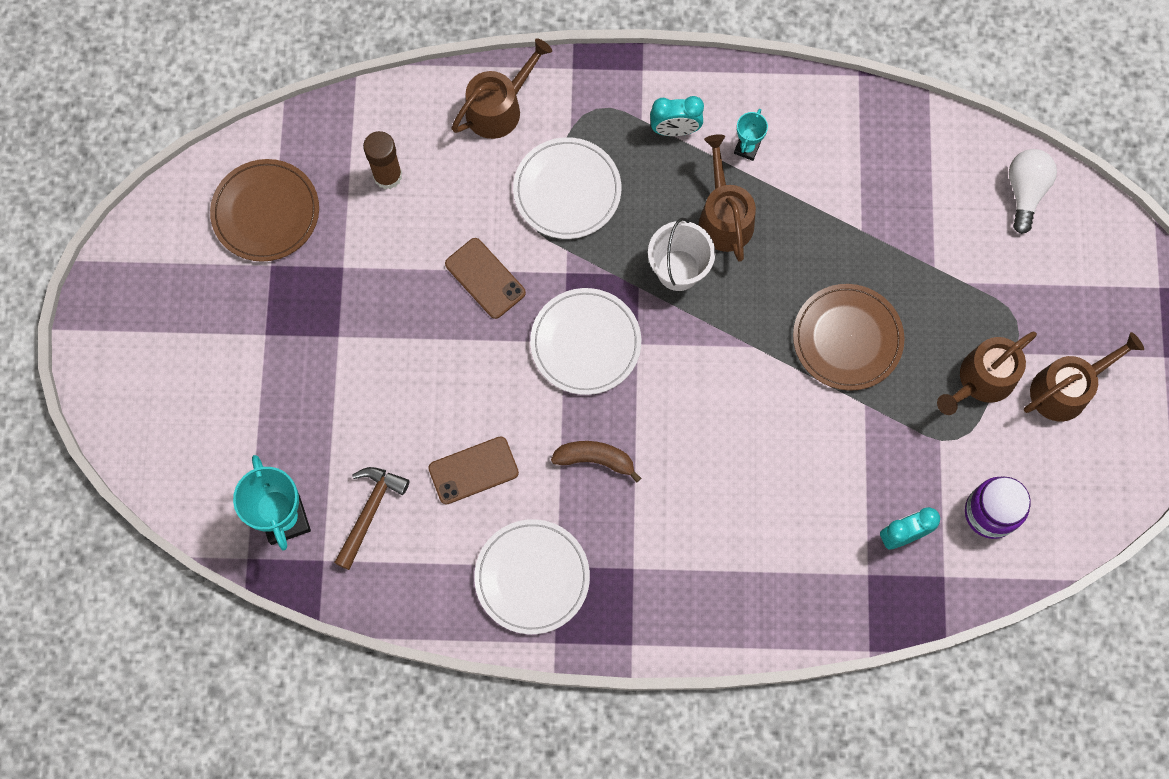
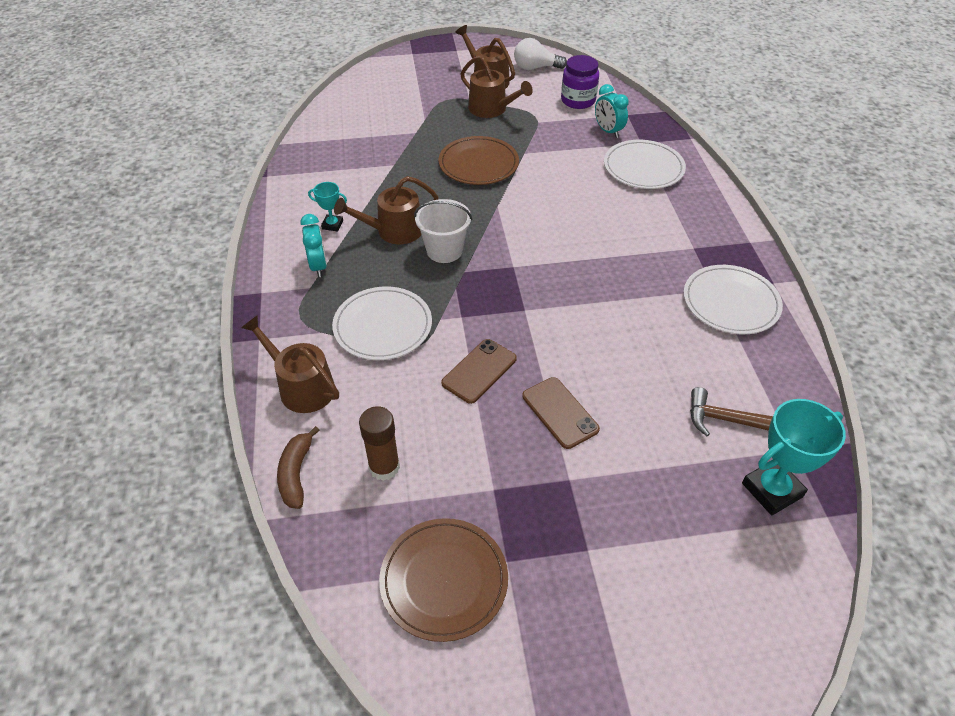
camera: 100 degrees left, 25 degrees down
(473, 470) = (660, 352): brown phone -> brown phone (560, 412)
(585, 343) = (521, 296): white plate -> white plate (643, 168)
(595, 459) = (618, 278): brown banana -> brown banana (296, 473)
(1025, 191) = (354, 101): white light bulb -> white light bulb (535, 68)

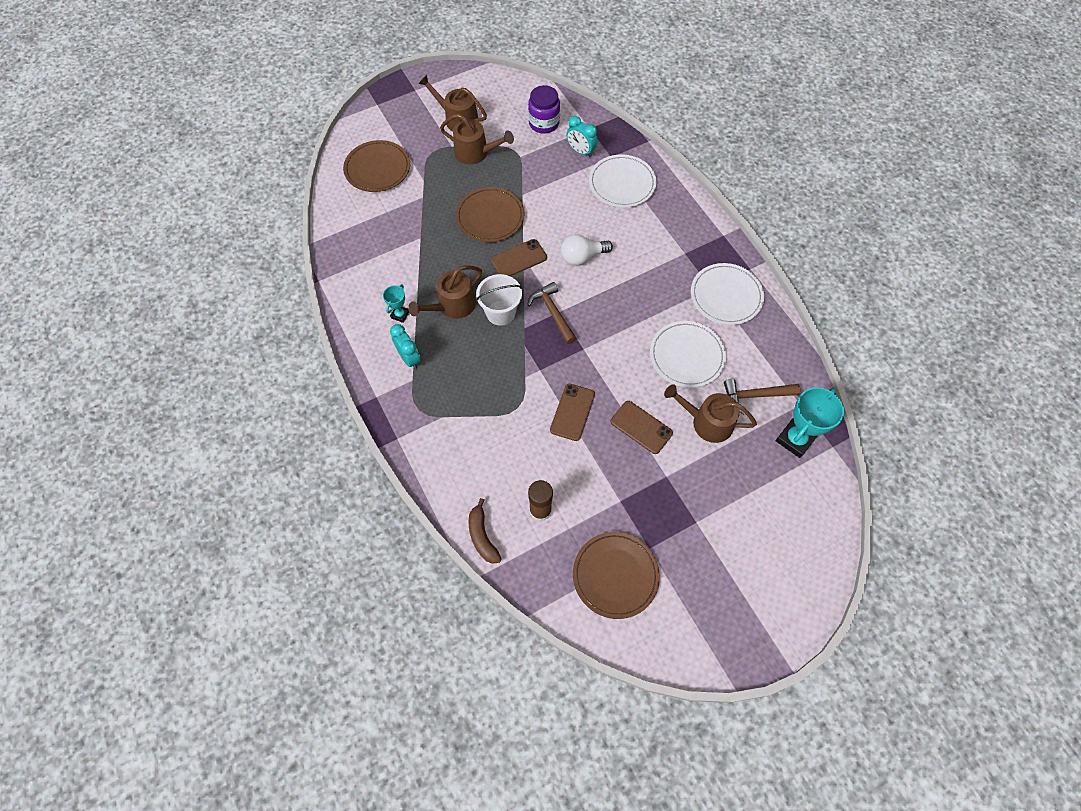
camera: 20 degrees left, 15 degrees up
(302, 387) = (451, 468): brown watering can -> brown watering can (707, 422)
(332, 225) = (400, 315): turquoise trophy -> turquoise trophy turned 60 degrees counterclockwise
(383, 101) = (377, 168): none -> brown plate
(383, 326) = (485, 397): white plate -> white plate (687, 356)
(491, 207) = (519, 259): none -> brown phone
(505, 265) = (552, 312): none -> brown hammer
(535, 68) = (493, 94): white light bulb -> white light bulb (582, 257)

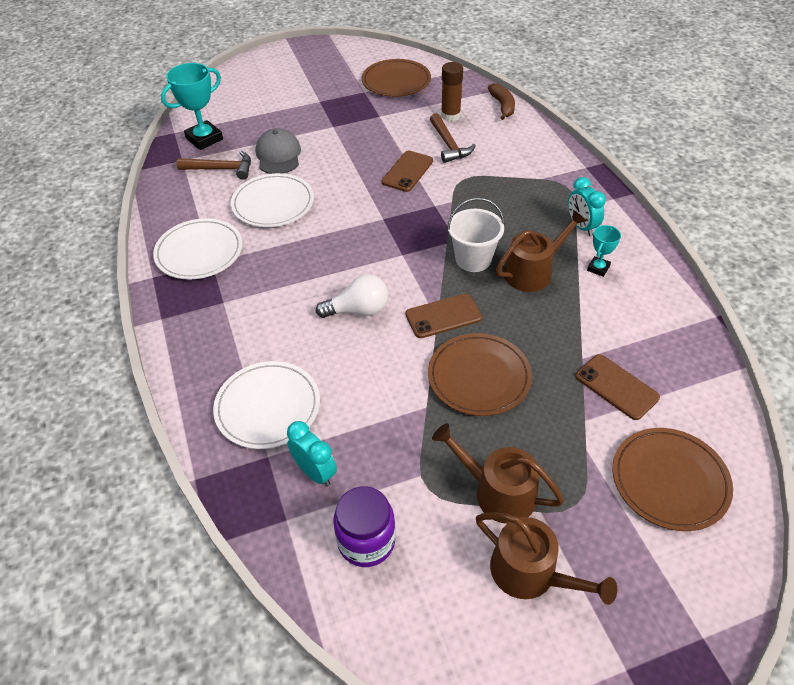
camera: 170 degrees left, 15 degrees down
(552, 312) = (410, 254): brown hammer -> brown hammer (449, 145)
(641, 427) = (343, 156): brown phone -> brown phone (616, 387)
(707, 422) = (278, 155): brown watering can -> grey cap

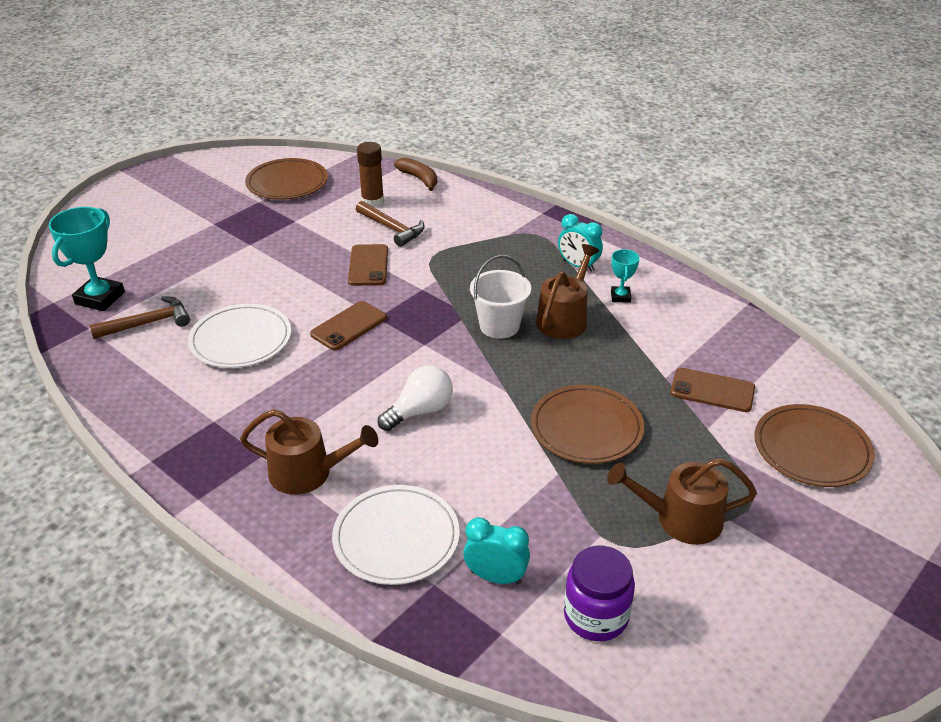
camera: 30 degrees left, 10 degrees down
(199, 252) = (190, 415): white plate -> none
(278, 155) = (208, 290): grey cap -> none
(443, 316) = (510, 386): brown phone -> brown phone (349, 326)
(530, 573) = (761, 574): brown watering can -> brown watering can (308, 473)

